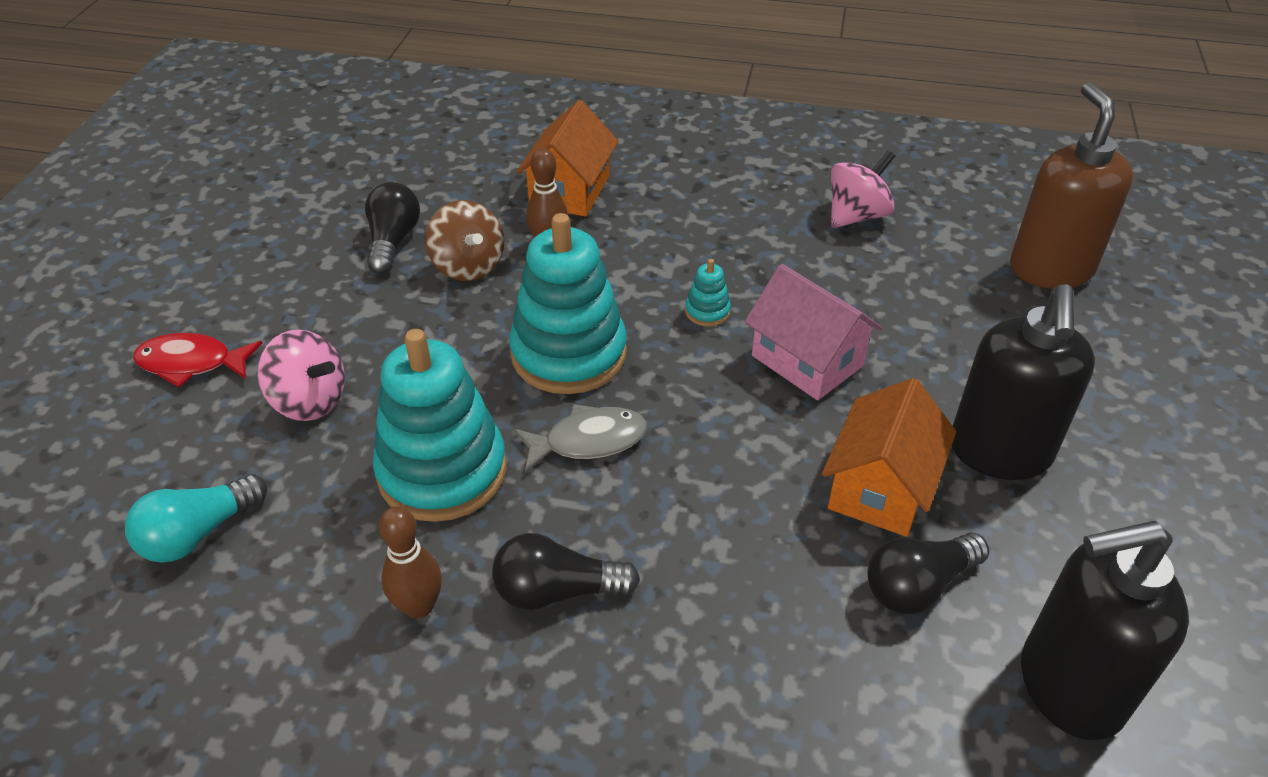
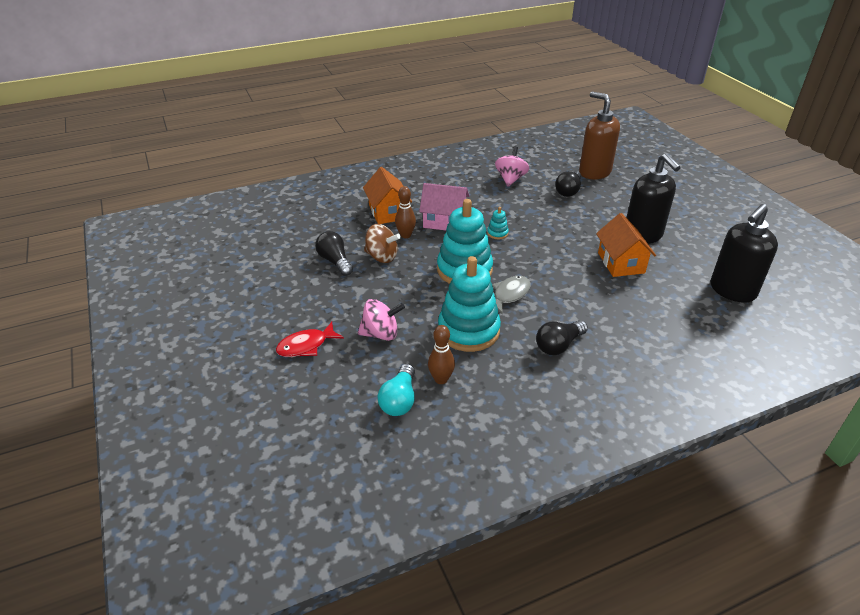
camera: 35 degrees left, 5 degrees down
(419, 606) = (518, 376): brown bowling pin -> brown bowling pin (441, 379)
(807, 360) = (551, 234): pink house -> pink house (444, 221)
(918, 586) = (664, 285): black light bulb -> black light bulb (568, 191)

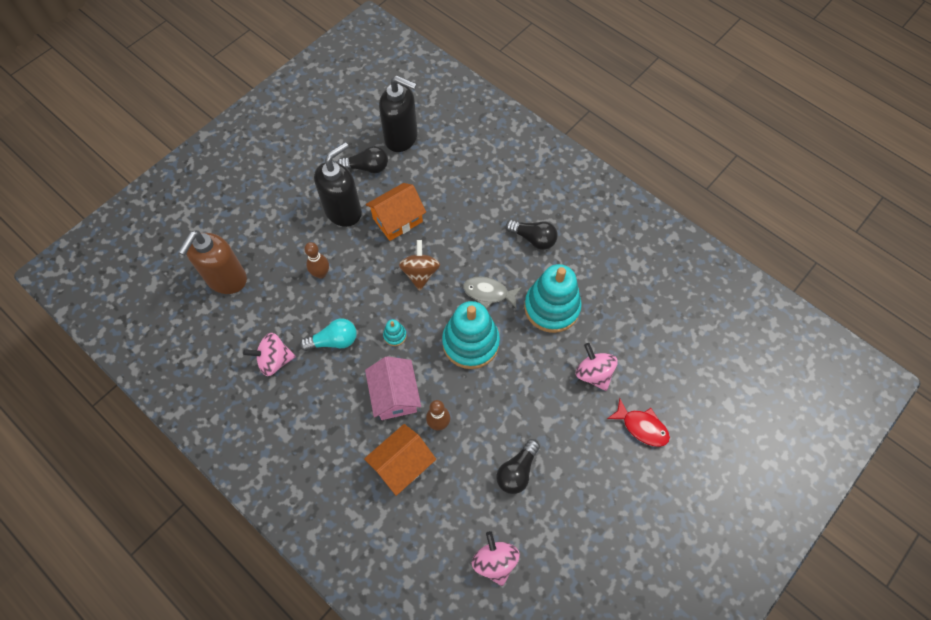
camera: 115 degrees left, 25 degrees up
(284, 232) = (495, 561): none -> pink spinning top
(382, 257) = (487, 428): brown spinning top -> brown spinning top (420, 273)
(399, 400) = (653, 325): turquoise light bulb -> turquoise light bulb (334, 341)
(441, 379) = (616, 306): brown bowling pin -> brown bowling pin (321, 273)
(568, 191) = (280, 294): black light bulb -> black light bulb (367, 167)

